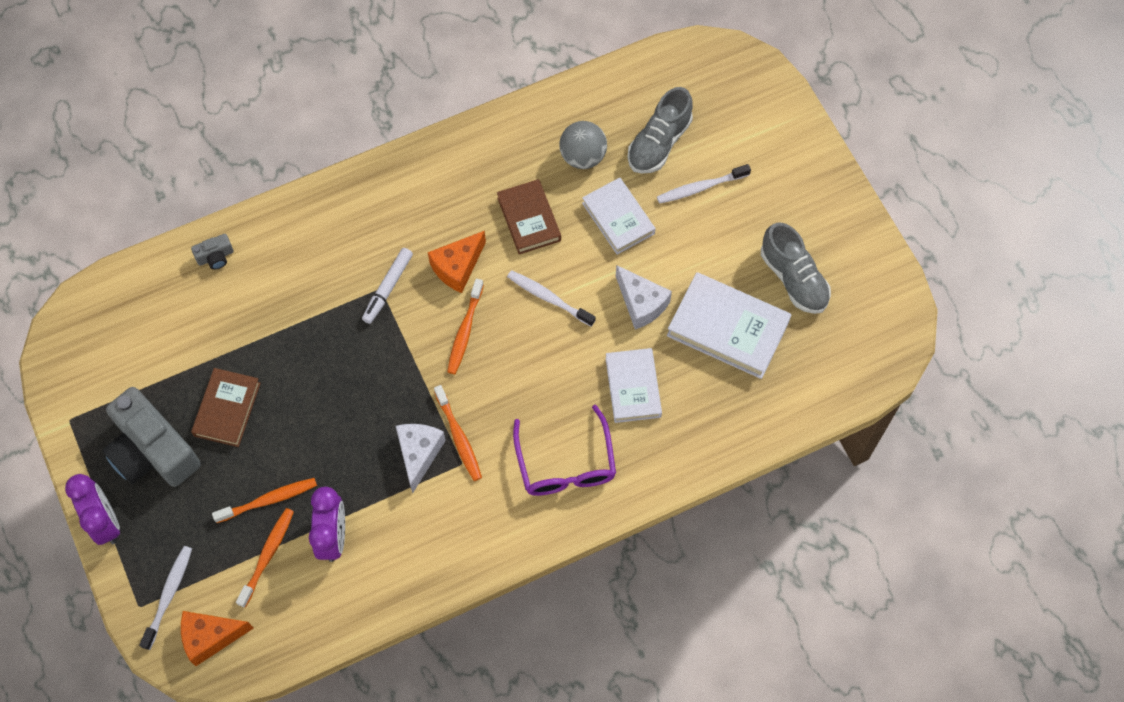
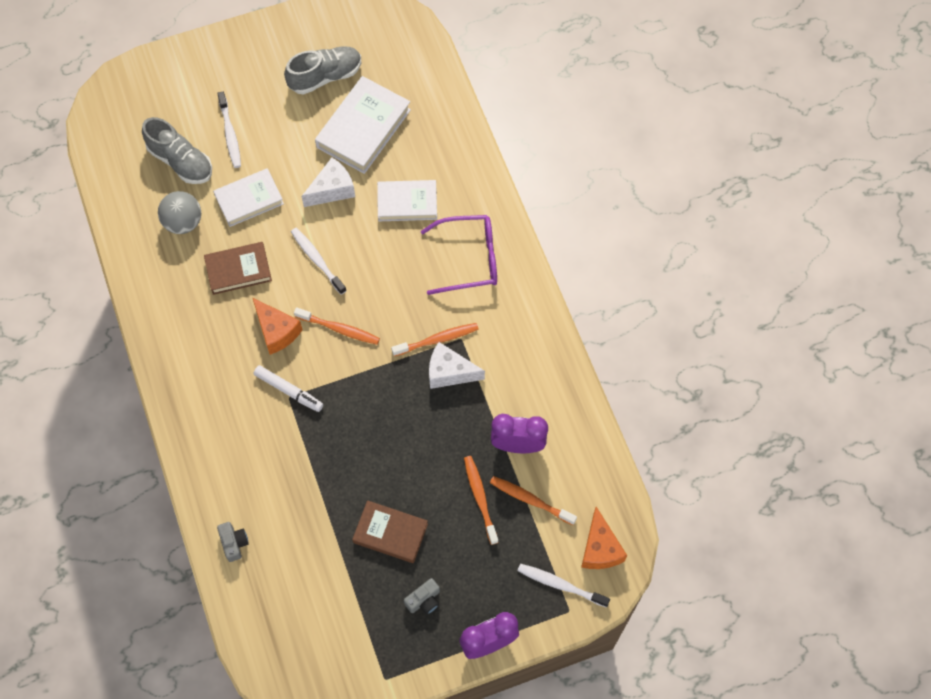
camera: 85 degrees left, 0 degrees up
(153, 451) = (424, 600): grey camera -> grey camera, size x0.41
(548, 298) = (317, 260): white toothbrush -> white toothbrush turned 105 degrees clockwise

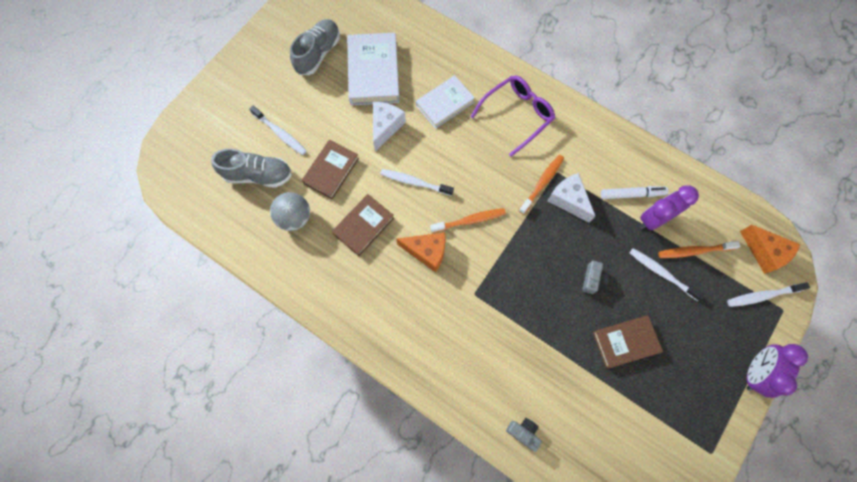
camera: 35 degrees left, 5 degrees up
(249, 200) = (331, 171): white book -> brown book
(289, 391) = (470, 289): white marker -> white marker (632, 194)
(424, 600) = (688, 374): grey camera -> grey camera (592, 280)
(449, 372) = (568, 200): white cheese -> white cheese turned 75 degrees clockwise
(480, 498) = (661, 273): orange toothbrush -> white toothbrush

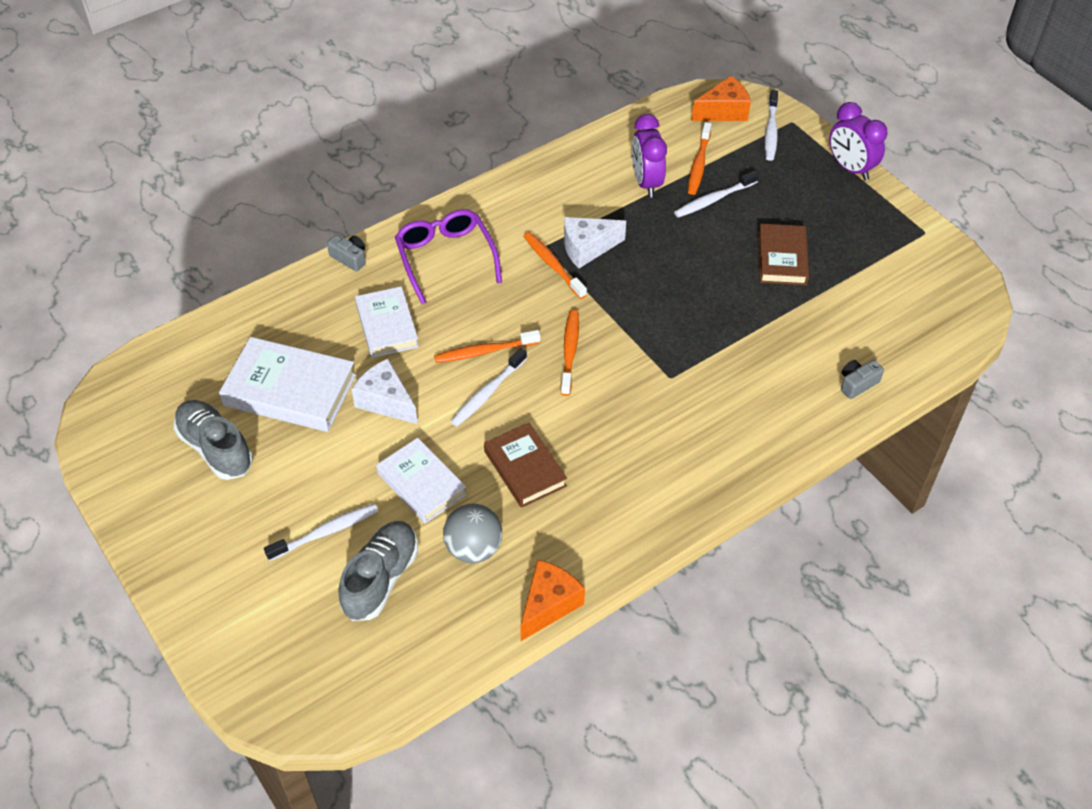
camera: 70 degrees left, 20 degrees down
(331, 171) = (421, 484): brown book -> white book
(427, 252) = (593, 409): orange cheese -> orange cheese (549, 605)
(447, 168) = (484, 351): none -> orange toothbrush
(592, 280) = (697, 260): grey camera -> grey camera (349, 258)
(632, 194) = (606, 190): white marker -> none

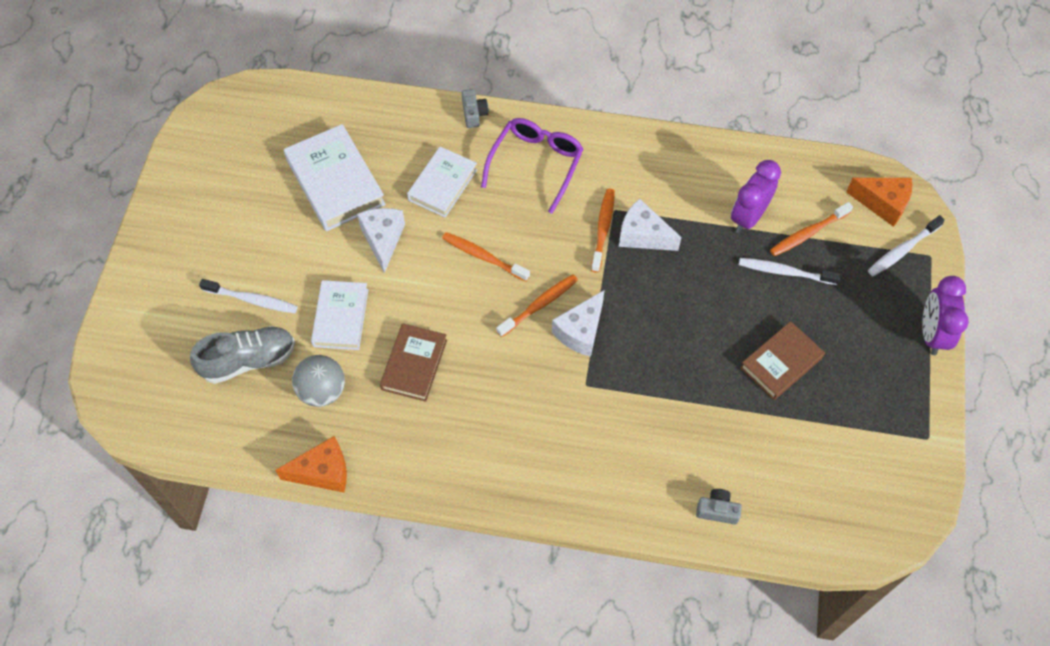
camera: 45 degrees right, 10 degrees up
(215, 448) = (252, 186): grey shoe -> none
(487, 393) = (451, 289): white toothbrush -> none
(622, 345) = (580, 331): none -> white cheese

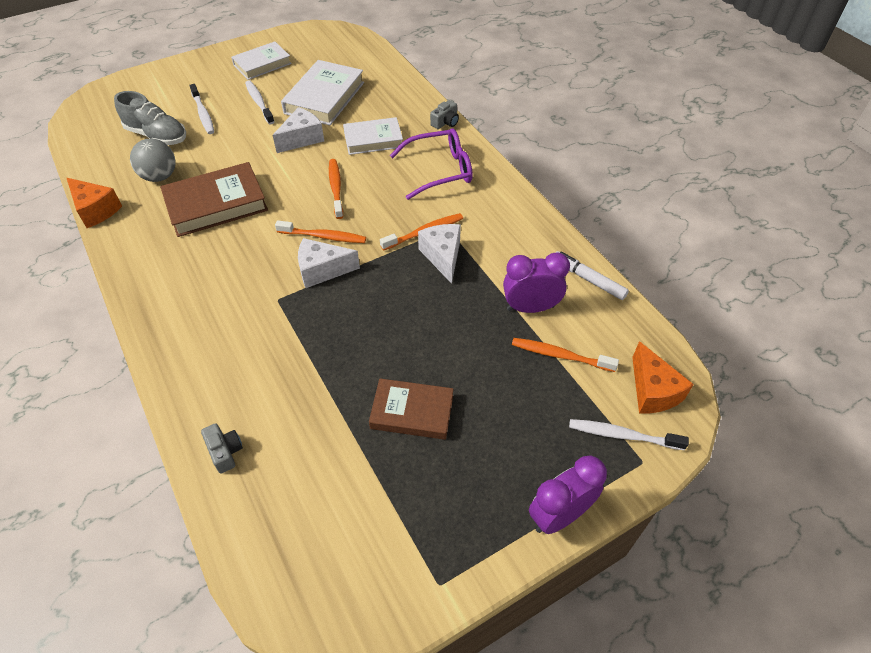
camera: 50 degrees right, 10 degrees down
(341, 317) = (224, 154): white book -> white book (262, 64)
(414, 364) = (216, 204): brown book -> brown book, size x1.50
(753, 159) = (588, 279): none -> white marker
(784, 272) = (504, 362): white toothbrush -> white toothbrush (259, 102)

